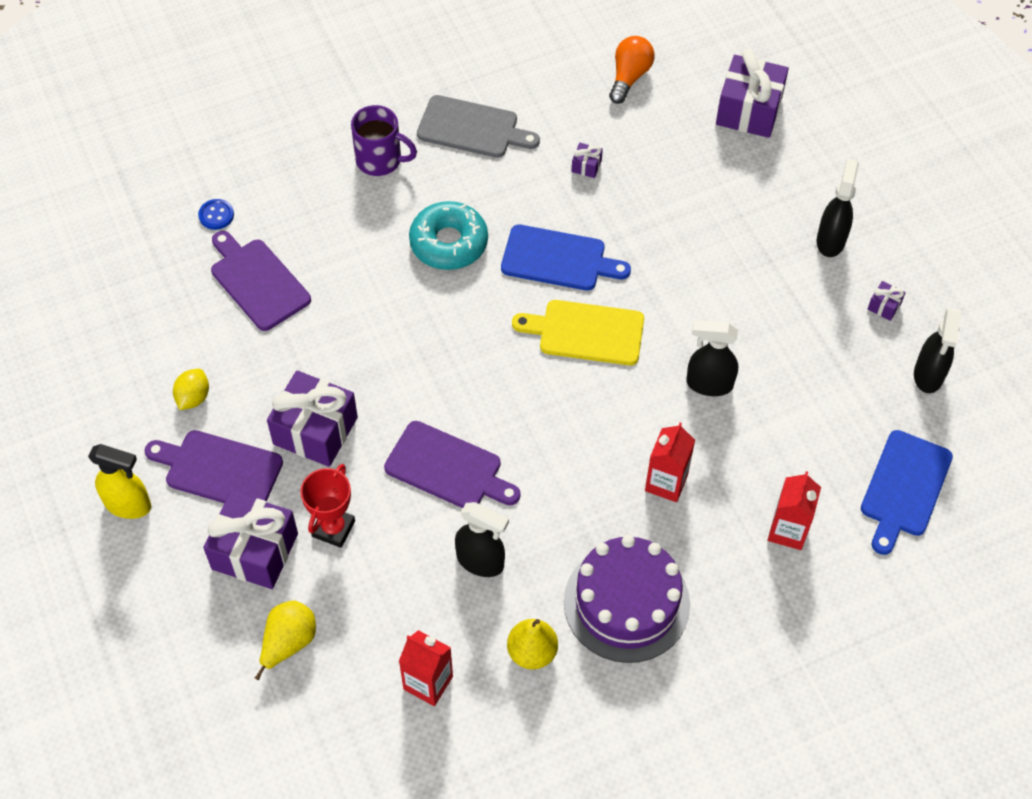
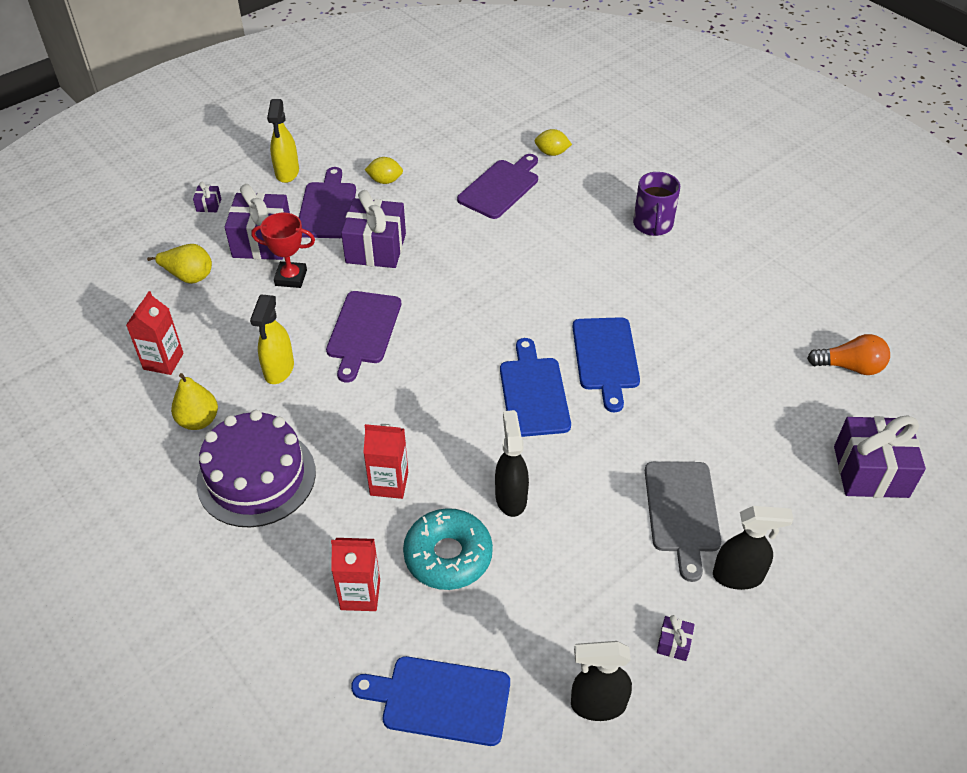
camera: 75 degrees right, 10 degrees down
(216, 215) = (552, 153): blue button -> yellow lemon
(449, 243) = (588, 283): turquoise donut -> turquoise donut (448, 556)
(472, 128) = (720, 272): grey cutting board -> grey cutting board (682, 511)
(481, 562) = (279, 370): black spray bottle -> yellow spray bottle
(586, 166) = (722, 356): purple gift -> purple gift (209, 205)
(586, 332) = (533, 393): yellow cutting board -> blue cutting board

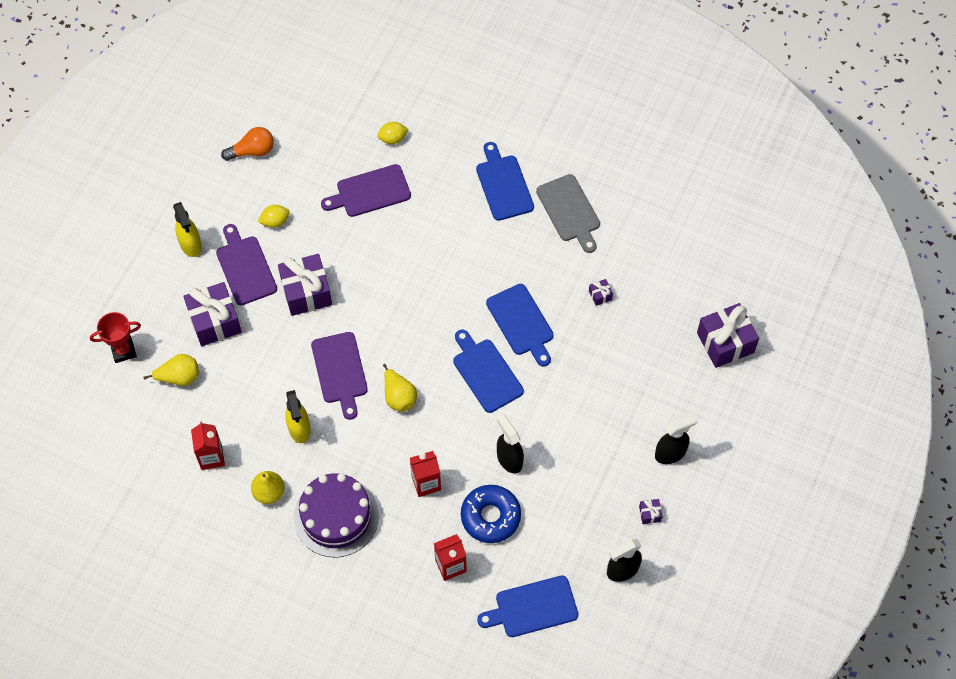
camera: 25 degrees left, 15 degrees up
(209, 205) = (148, 303): purple gift -> purple gift (600, 295)
(291, 278) = (258, 346): red trophy -> red trophy (123, 350)
(414, 380) = (399, 397): none -> yellow pear
(448, 556) = (490, 516): turquoise donut -> blue donut
(500, 187) = (370, 192): purple cutting board -> purple cutting board turned 120 degrees counterclockwise
(653, 225) = (503, 185): purple mug -> blue cutting board
(682, 511) = (620, 422): grey cutting board -> grey cutting board (569, 211)
(850, 367) = (687, 262): orange light bulb -> orange light bulb (252, 151)

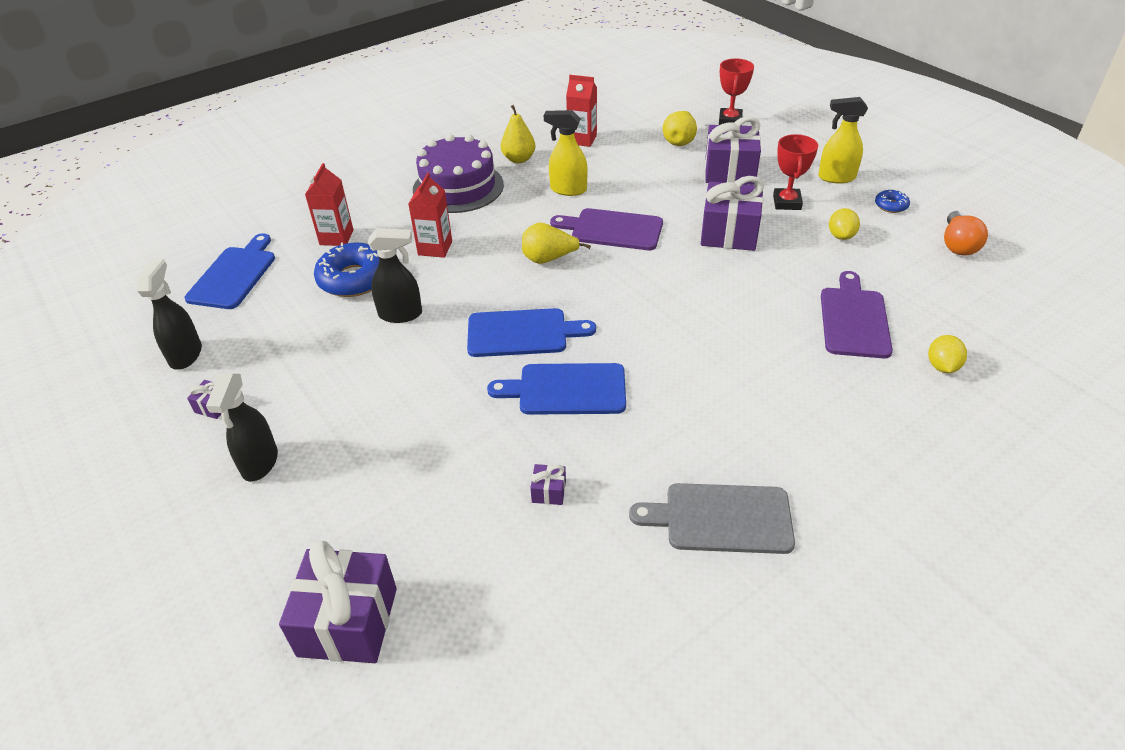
camera: 120 degrees right, 20 degrees down
(217, 200) = (891, 205): none -> blue donut
(245, 267) = (787, 202): purple cutting board -> red trophy
(503, 185) = (809, 456): blue cutting board -> none

